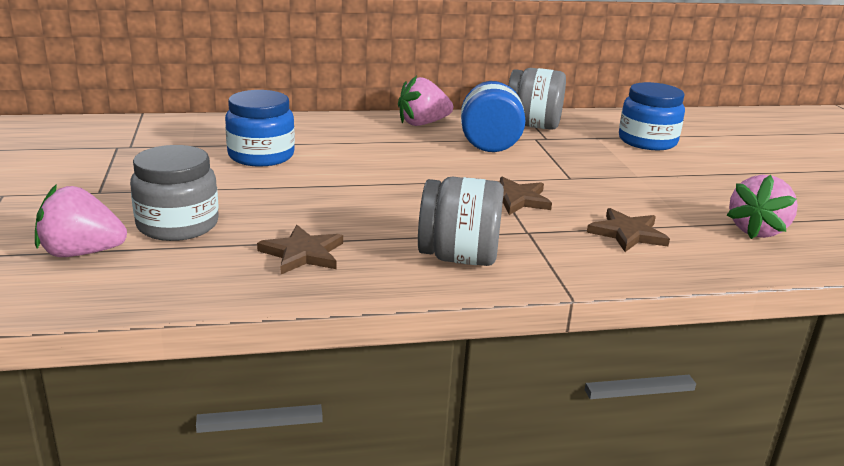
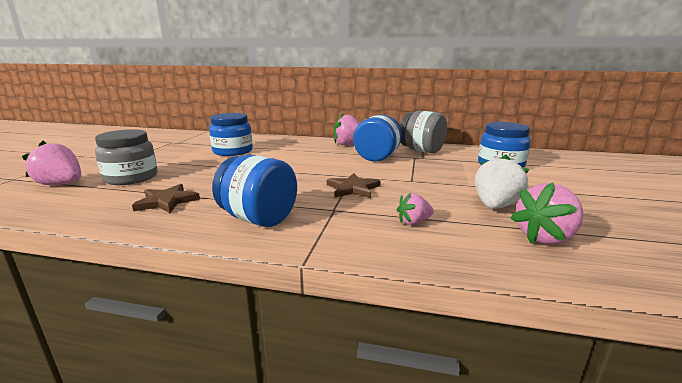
camera: 25 degrees right, 5 degrees down
(459, 257) = (258, 219): grey jar -> blue jar
(627, 233) = (413, 222): brown star -> pink strawberry
(687, 201) = (495, 206): none -> white strawberry

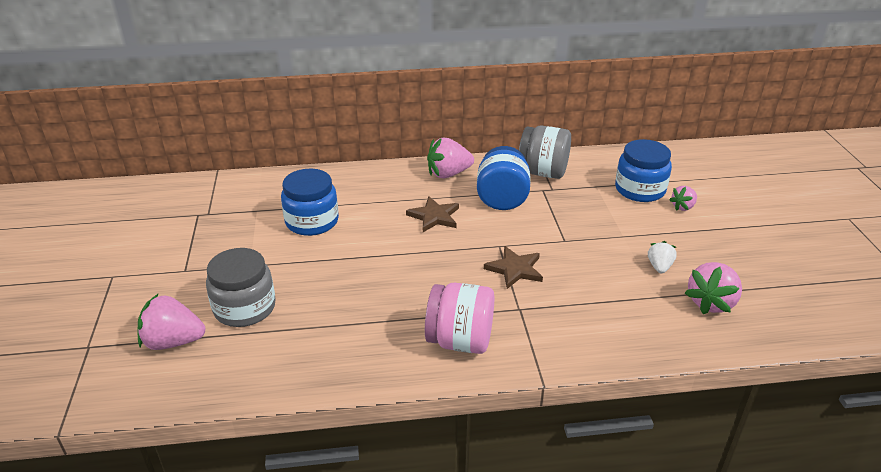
camera: 20 degrees left, 15 degrees up
(167, 201) = (339, 338): brown star -> brown star (434, 216)
(258, 219) = (460, 341): blue jar -> pink jar
(413, 222) = (601, 309): pink strawberry -> pink strawberry (683, 207)
(495, 206) = (659, 267): white strawberry -> white strawberry, size x0.58

